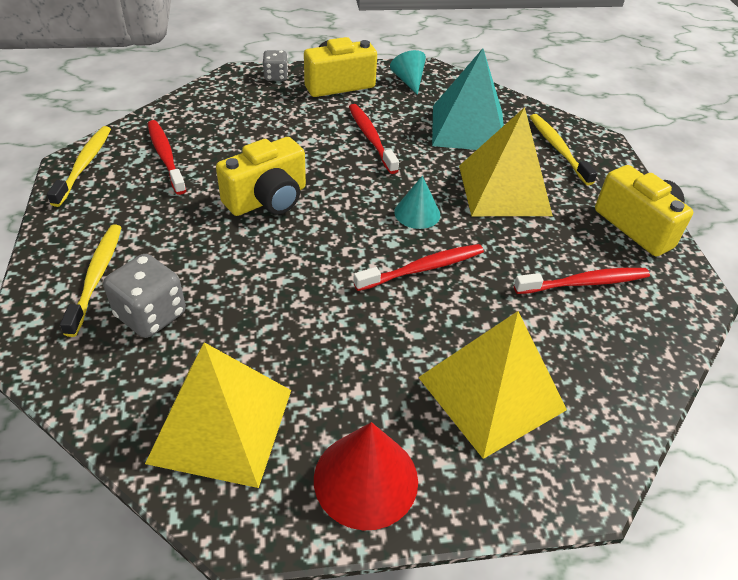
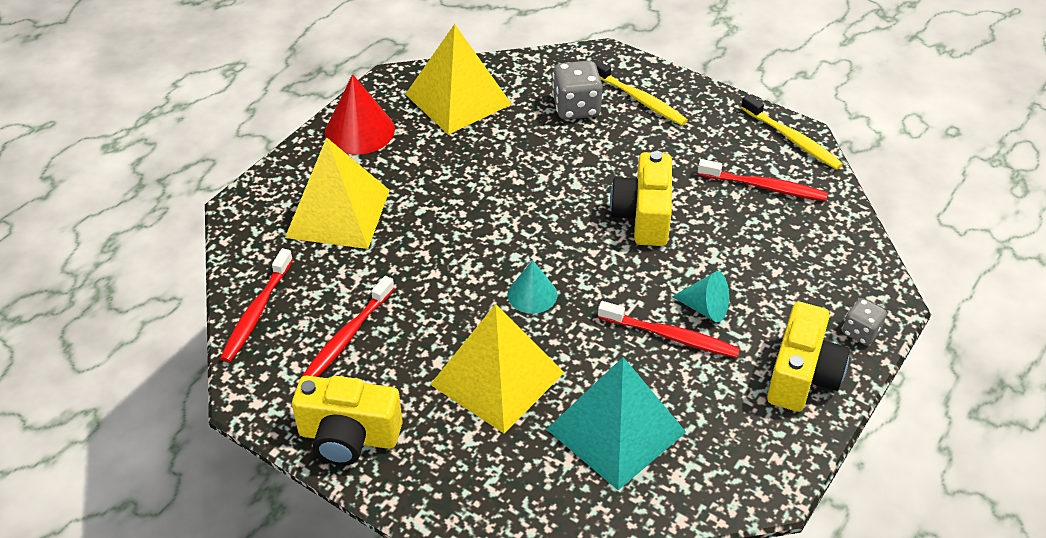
camera: 135 degrees right, 0 degrees up
(408, 81) = (758, 448): turquoise cone -> turquoise cone (705, 308)
(423, 268) = (470, 254): red toothbrush -> red toothbrush (256, 312)
(558, 149) = (506, 481): yellow toothbrush -> none

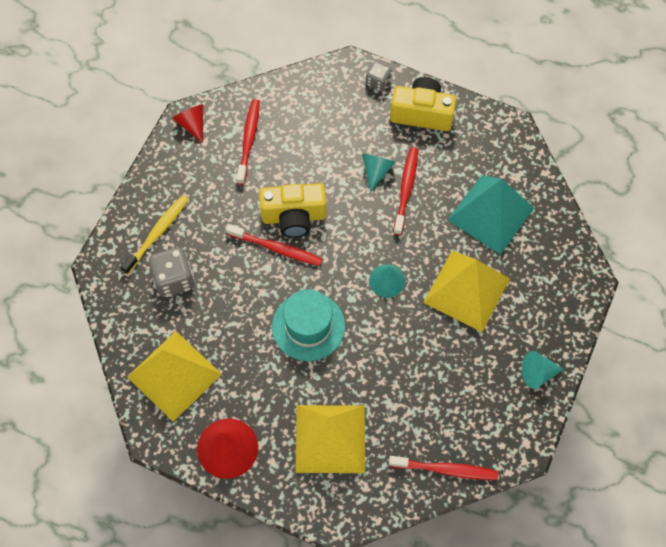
camera: 100 degrees left, 20 degrees up
(347, 337) = (454, 397): red toothbrush -> red toothbrush (276, 248)
(348, 437) = (537, 373): yellow camera -> turquoise cone
(487, 211) = (308, 326): none -> turquoise hat
(792, 139) = (192, 124): yellow toothbrush -> red cone

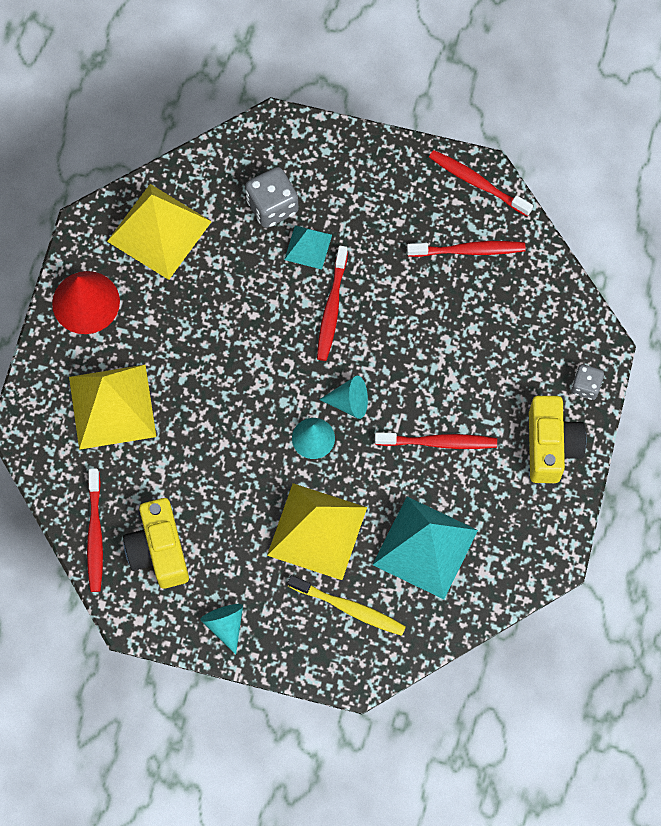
camera: 80 degrees right, 5 degrees up
(157, 233) = (326, 176): yellow toothbrush -> yellow toothbrush (349, 608)
(192, 124) = (477, 183): red cone -> red toothbrush
(218, 257) = (308, 247): none -> turquoise pyramid
(294, 217) = (376, 320): yellow camera -> yellow camera (159, 550)
(308, 326) = (240, 360): turquoise hat -> none
(376, 171) = (457, 404): turquoise cone -> turquoise cone (349, 402)

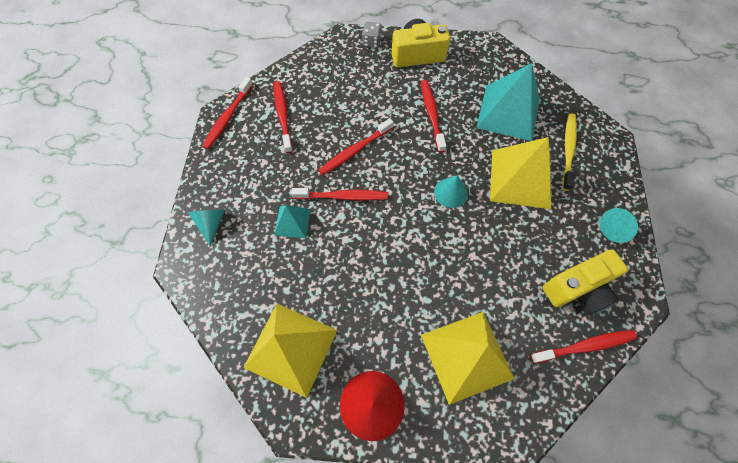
camera: 100 degrees left, 5 degrees down
(272, 206) = (258, 255): grey dice -> none
(349, 402) = (416, 173): turquoise cone -> turquoise cone (211, 223)
(397, 333) = (354, 151): none -> red toothbrush

